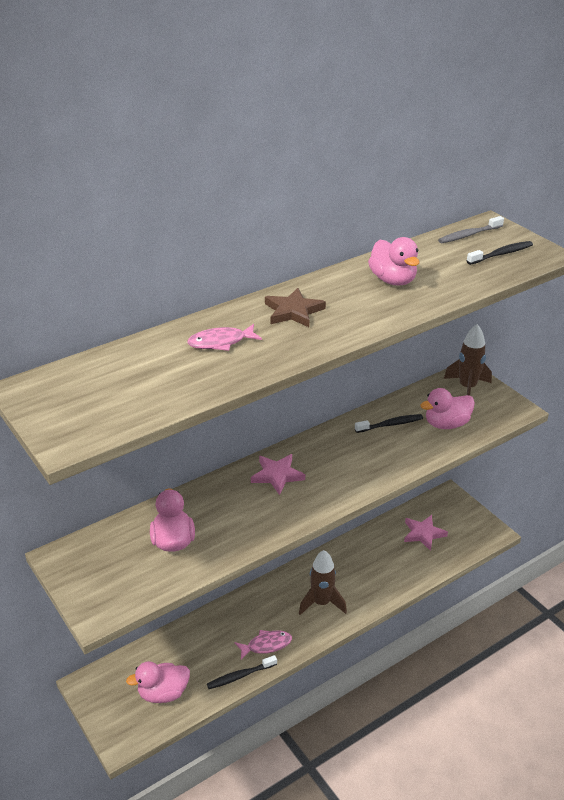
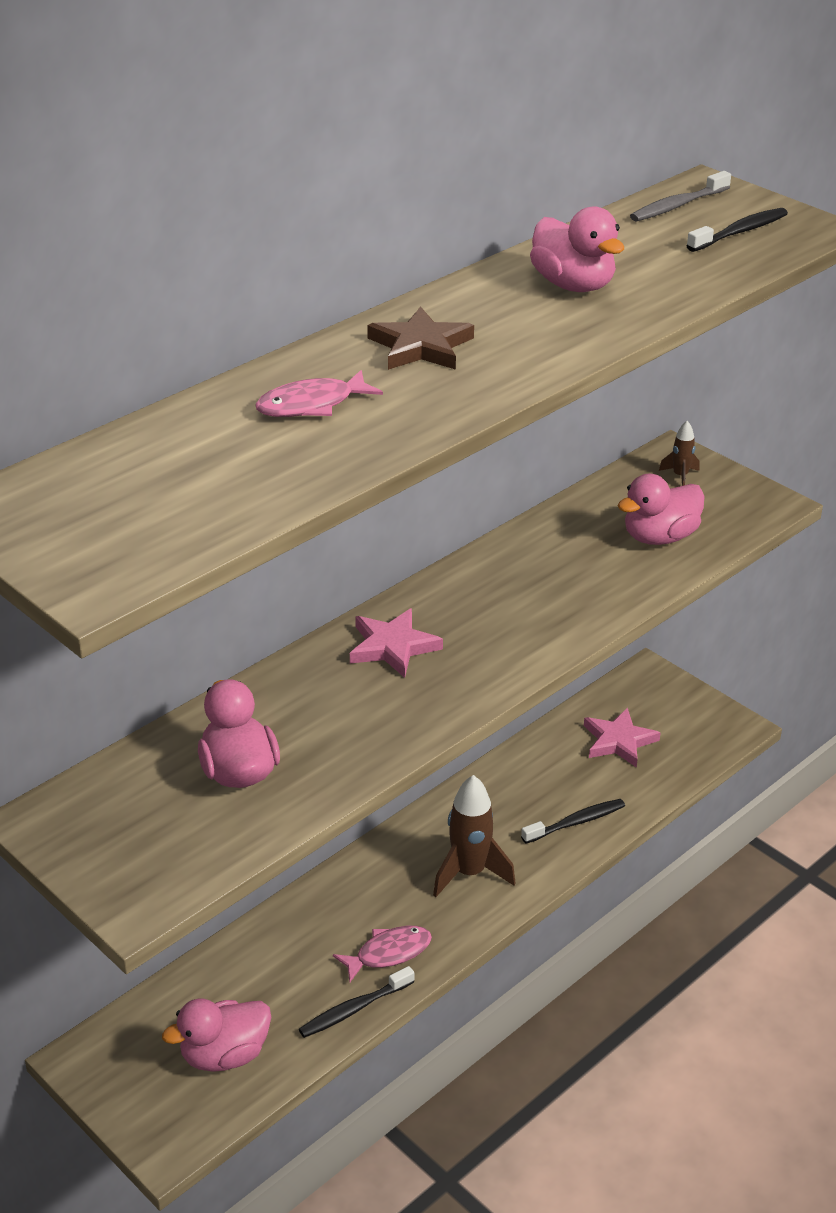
camera: 10 degrees left, 0 degrees up
(390, 424) = (566, 546): black toothbrush -> black toothbrush (576, 822)
(467, 388) = (680, 476): brown rocket -> brown rocket, size x0.50

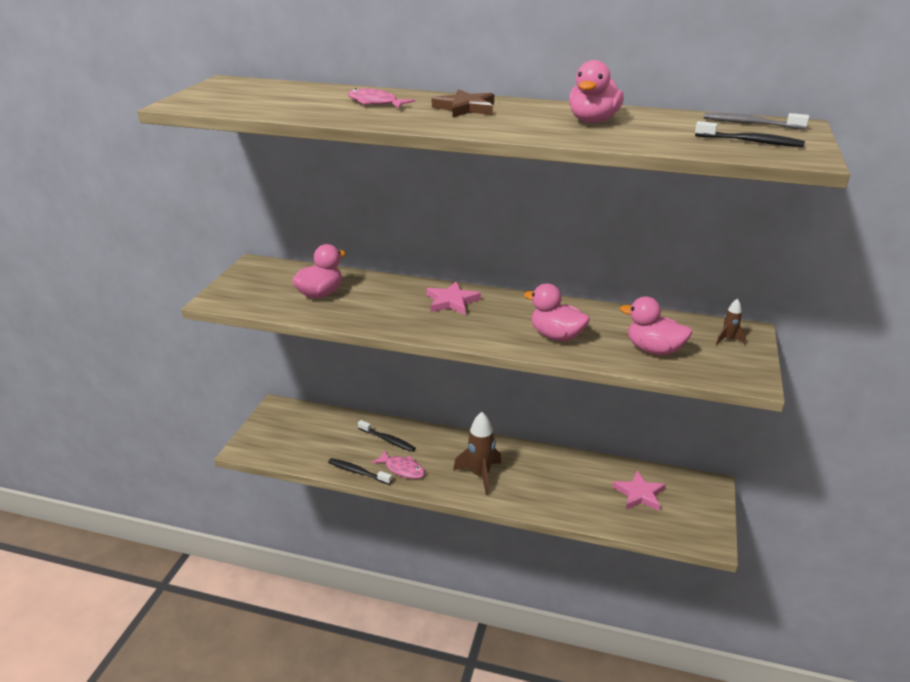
camera: 60 degrees right, 5 degrees down
(224, 1055) = (303, 444): pink duck -> pink duck (556, 336)
(576, 822) = (556, 501): black toothbrush -> black toothbrush (388, 440)

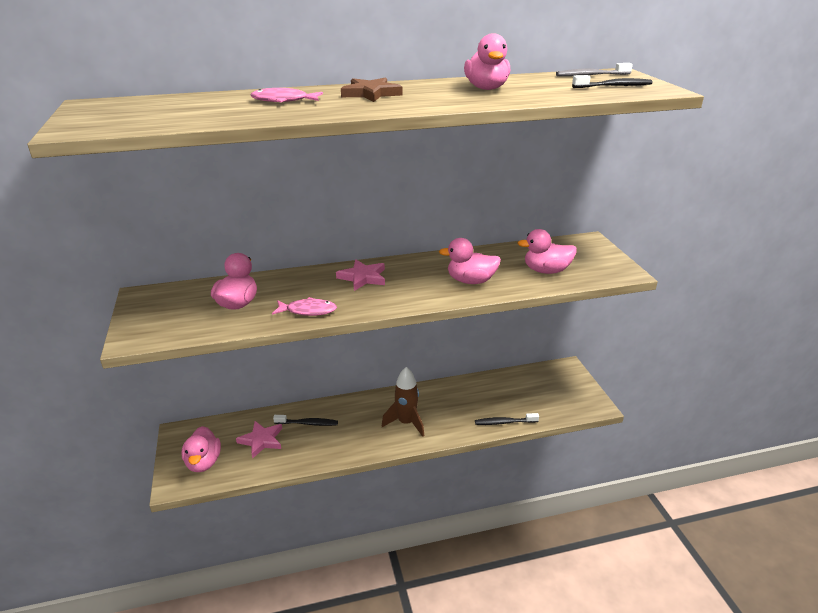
camera: 30 degrees left, 0 degrees up
(277, 440) = (203, 462): none -> pink duck
(358, 472) = (302, 461): black toothbrush -> black toothbrush (504, 422)
(402, 469) = (339, 443): pink fish -> pink fish (308, 311)
(639, 494) = (528, 391): pink star -> pink star (261, 440)
(728, 339) = (584, 249): brown rocket -> none

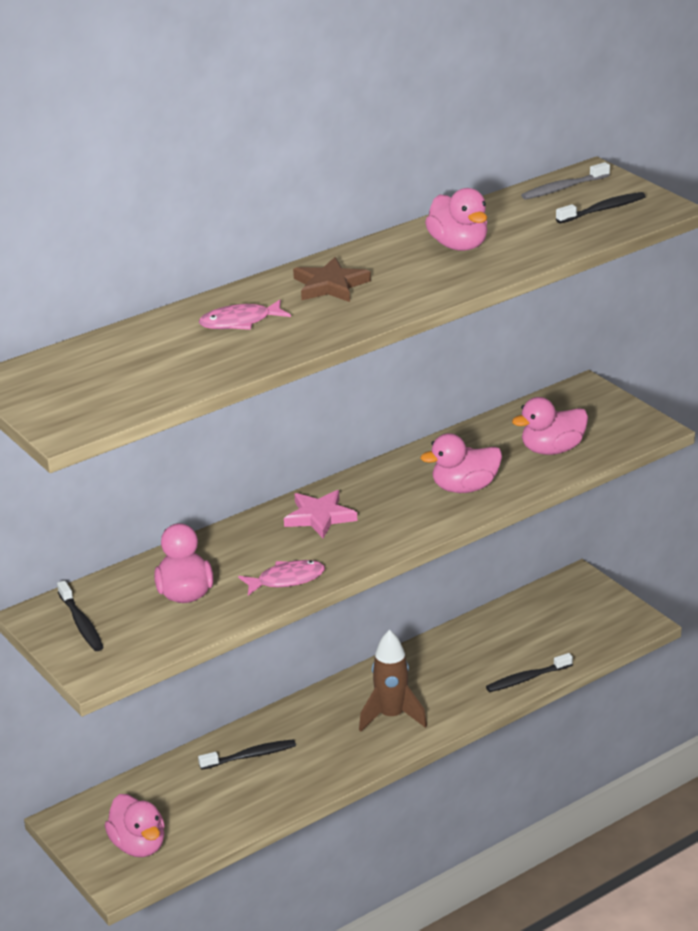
camera: 20 degrees left, 0 degrees up
(159, 306) = (81, 623): none -> black toothbrush
(261, 440) = (199, 796): pink star -> none

